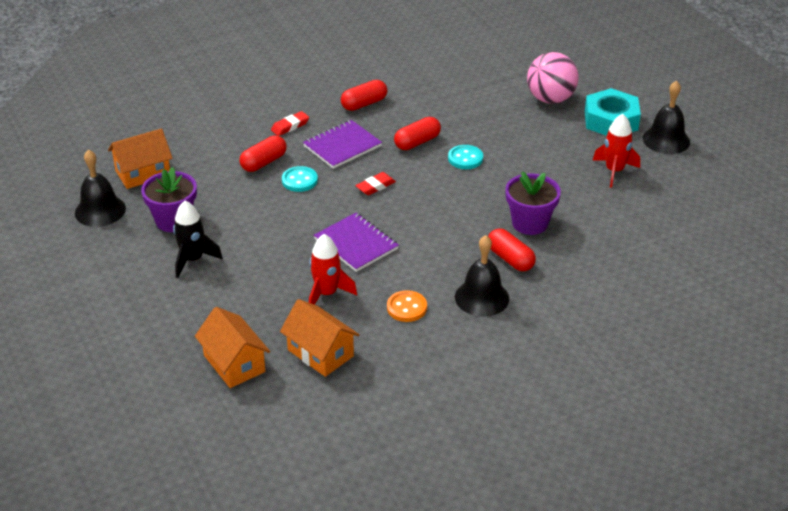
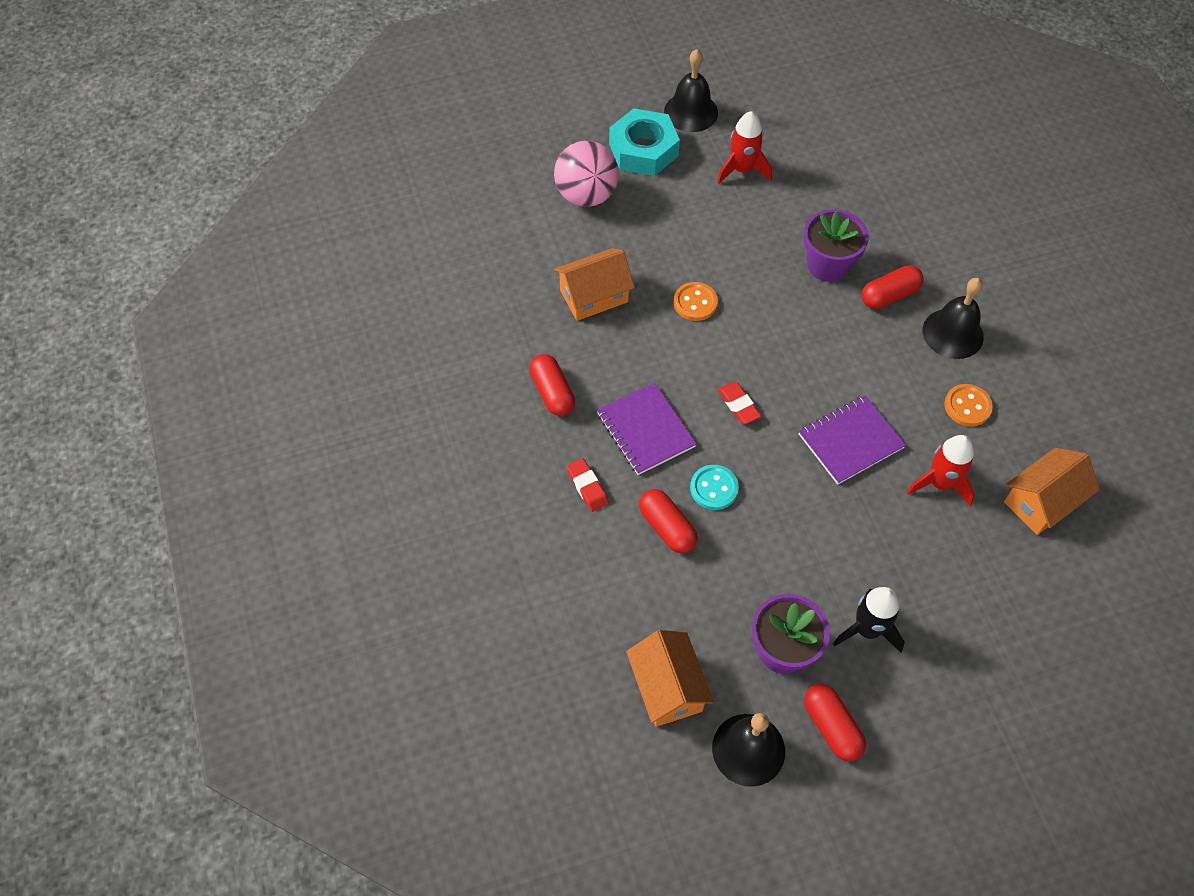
camera: 80 degrees left, 20 degrees up
(234, 363) = (1060, 594): orange house -> orange house (594, 296)
(417, 142) = (652, 346): red capsule -> red capsule (831, 726)
(465, 158) = (695, 303): turquoise button -> orange button

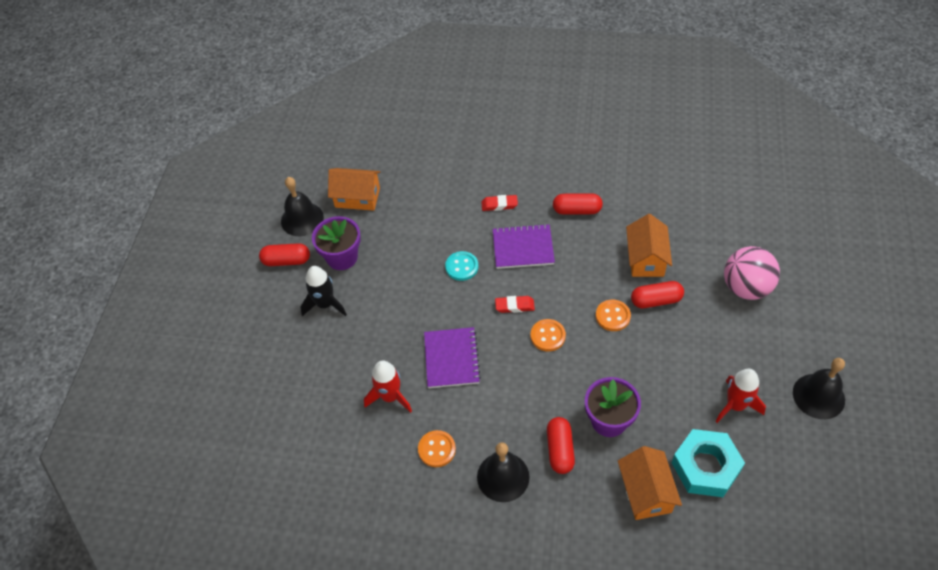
camera: 120 degrees right, 5 degrees down
(643, 150) = (783, 343): turquoise nut -> turquoise nut (705, 467)
(667, 527) = (450, 233): red capsule -> red capsule (656, 300)
(759, 355) = (548, 336): none -> orange button
(1041, 501) = (339, 453): orange house -> orange house (646, 492)

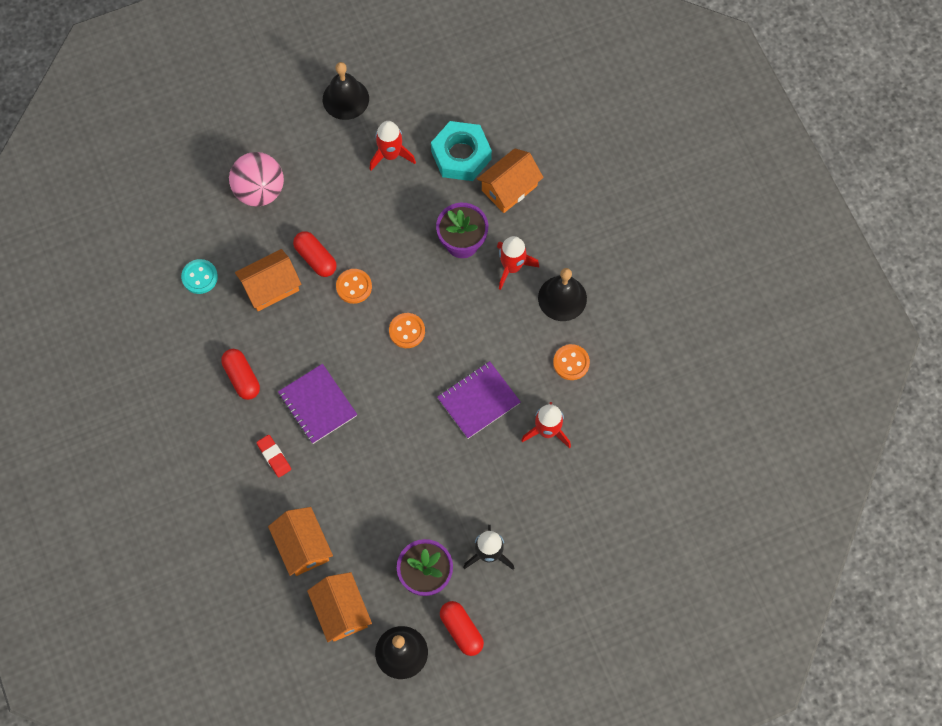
camera: 125 degrees left, 15 degrees up
(420, 195) = (303, 546): none -> orange house
(462, 267) = (372, 450): turquoise button -> turquoise button (199, 277)
(514, 306) = (390, 376): red eraser -> none
(560, 450) = (512, 267): red capsule -> red rocket

